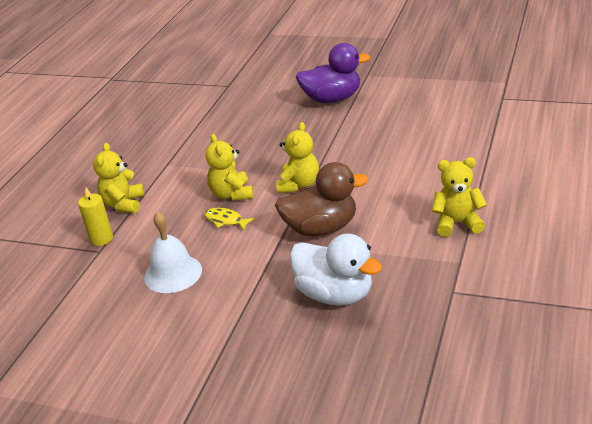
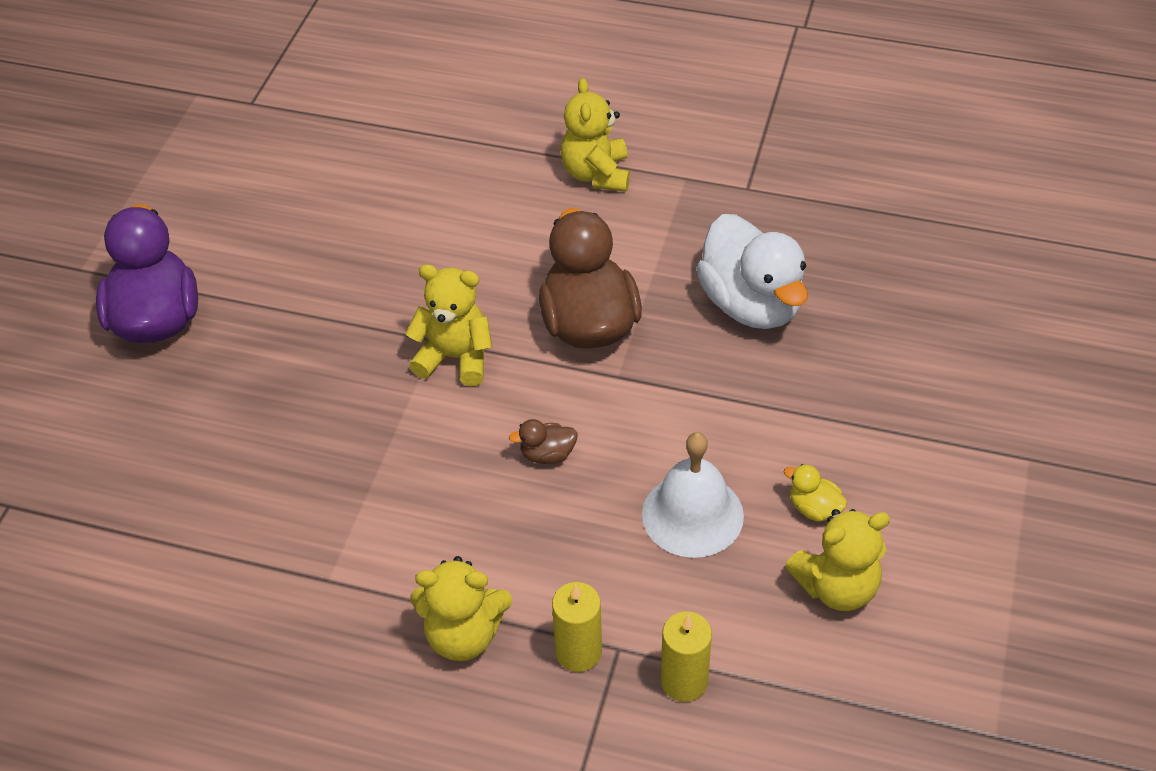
camera: 95 degrees left, 15 degrees up
(71, 273) = (684, 681): none -> yellow candle
(164, 322) = (814, 508): none -> yellow duck
(226, 220) = (547, 454): yellow fish -> brown duck
(232, 194) = (465, 453): yellow teddy bear -> yellow teddy bear (837, 587)
(335, 294) = (751, 304): white duck -> white duck turned 120 degrees clockwise

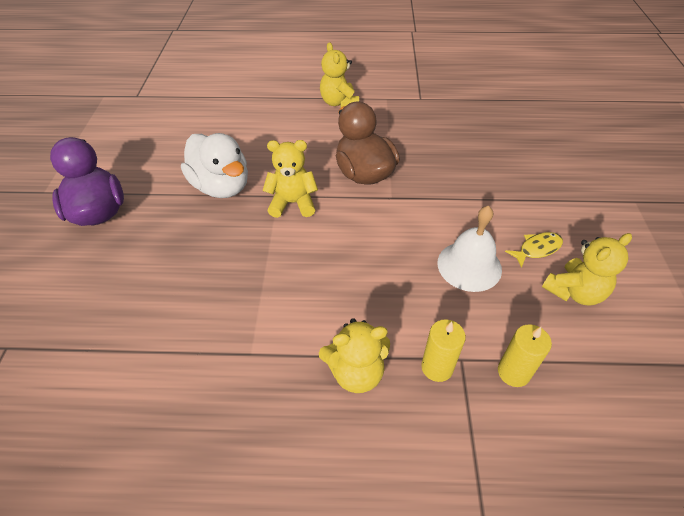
camera: 15 degrees left, 0 degrees up
(547, 454) = (368, 247): brown duck -> none
(751, 304) = (448, 150): white duck -> white duck (221, 186)
(814, 508) = (537, 249): yellow duck -> yellow fish

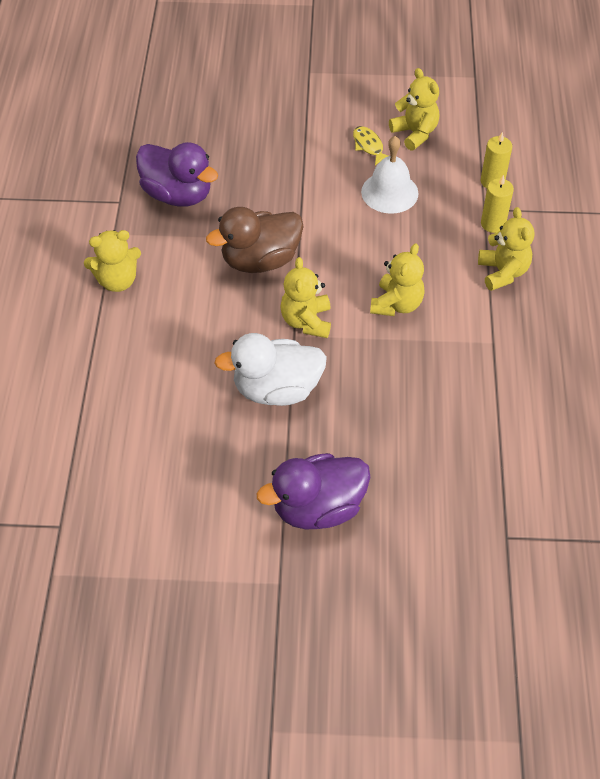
camera: 90 degrees left, 5 degrees up
(221, 186) = (276, 389): white duck -> white duck turned 150 degrees counterclockwise
(310, 268) = (396, 304): none -> yellow teddy bear
(434, 125) = (178, 194): none -> purple duck

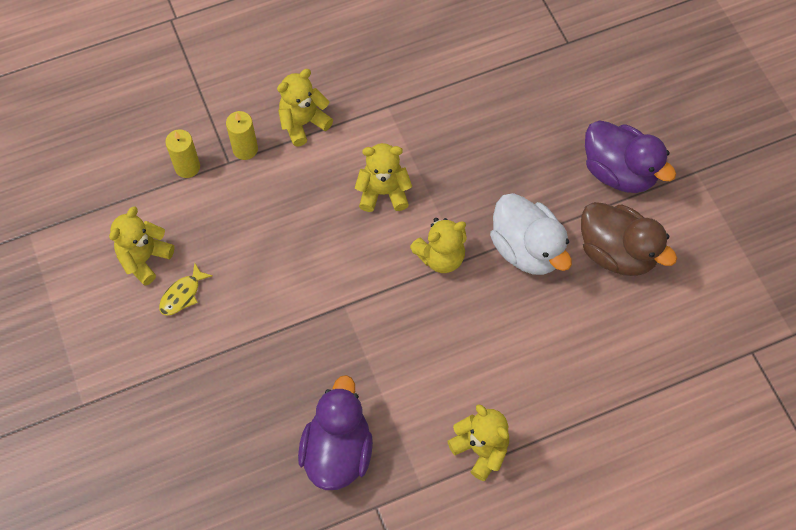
camera: 115 degrees left, 10 degrees up
(260, 260) = (388, 329): brown duck -> brown duck (617, 252)
(389, 192) = (242, 250): white bell -> none

